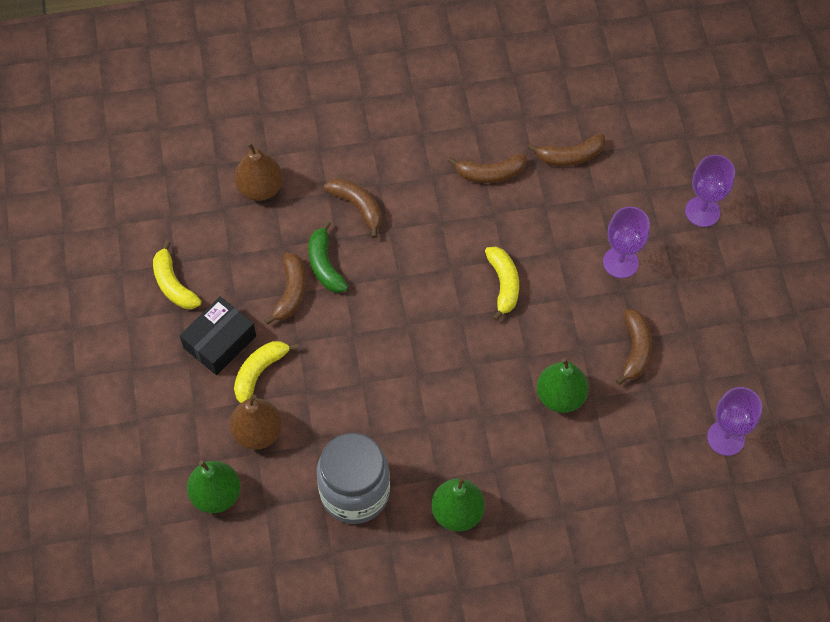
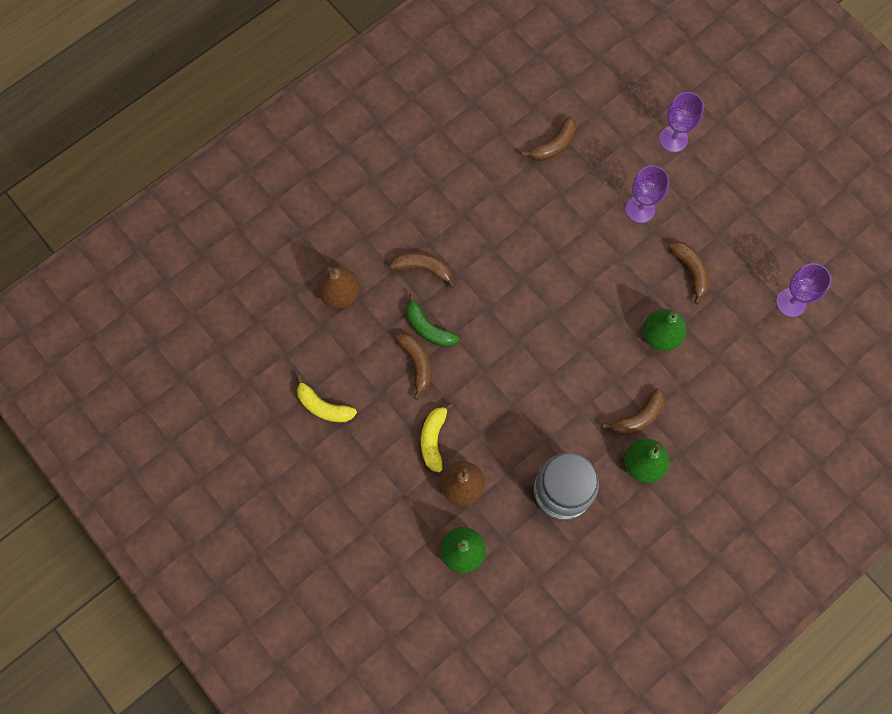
camera: 30 degrees left, 10 degrees up
(220, 342) = (388, 432): black box -> none
(490, 173) = (504, 190): brown banana -> brown banana (638, 417)
(503, 284) = (568, 271): yellow banana -> none

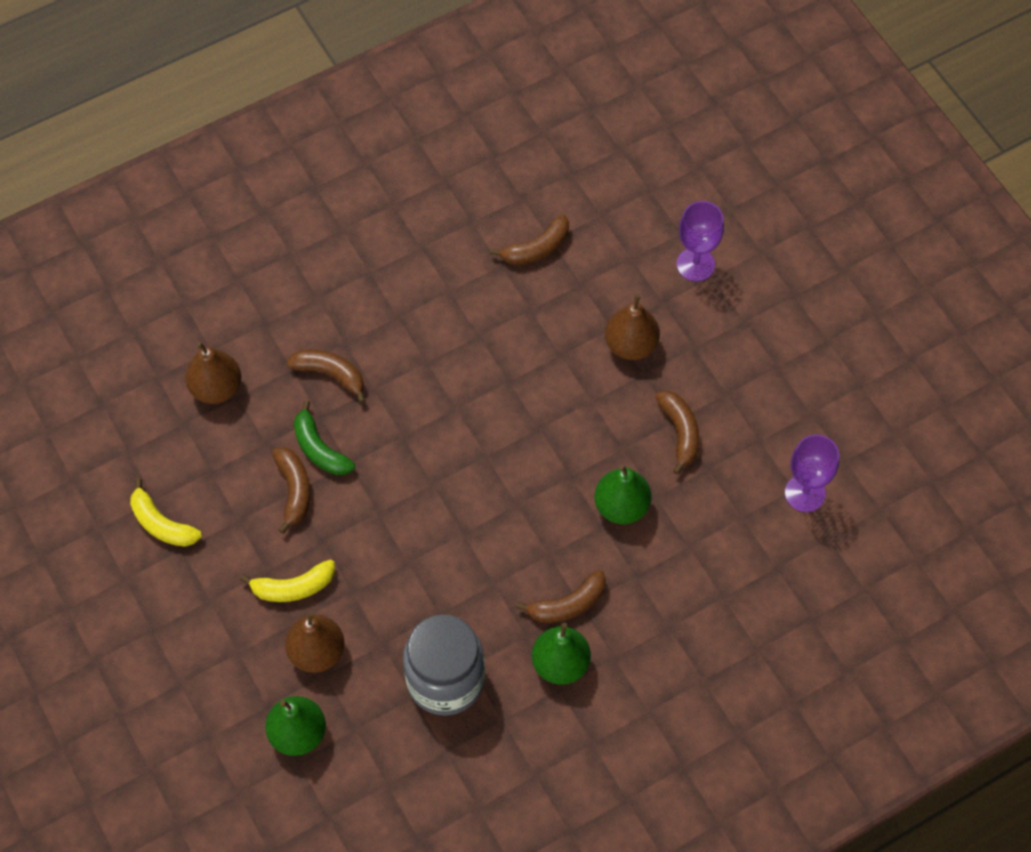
camera: 10 degrees right, 10 degrees down
(433, 439) = (293, 587): yellow banana -> yellow banana turned 120 degrees counterclockwise
(640, 209) = (631, 345): purple goblet -> brown pear

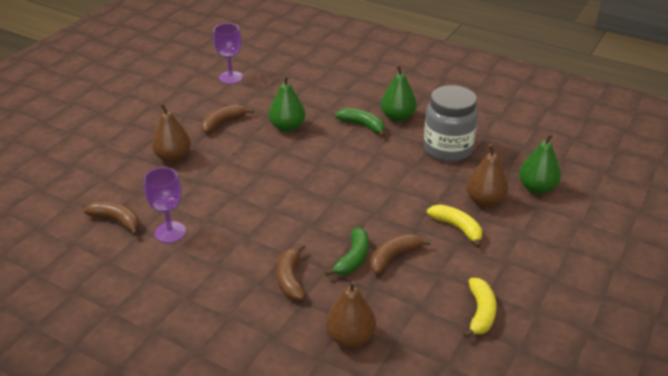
camera: 120 degrees left, 25 degrees down
(568, 605) = (362, 125): brown banana -> green banana
(695, 264) = (95, 152): purple goblet -> purple goblet (170, 232)

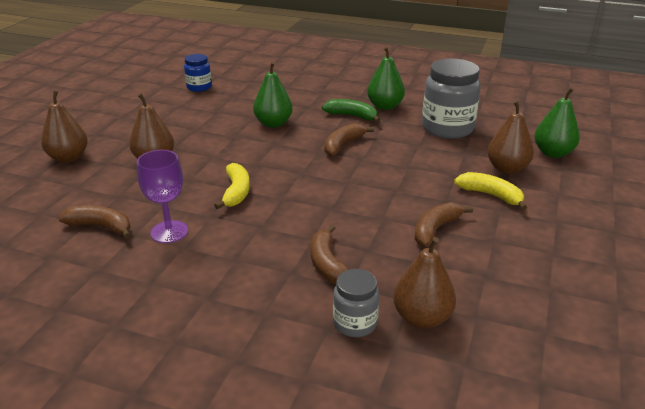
camera: 10 degrees left, 5 degrees down
(102, 147) = (68, 158): none -> brown pear
(223, 123) = (202, 125): brown banana -> brown banana (343, 145)
(231, 77) = (199, 87): purple goblet -> blue jar
(295, 335) = (355, 323): none -> grey jar
(353, 259) = (391, 236): green banana -> none
(480, 313) = (557, 274): yellow banana -> yellow banana (236, 192)

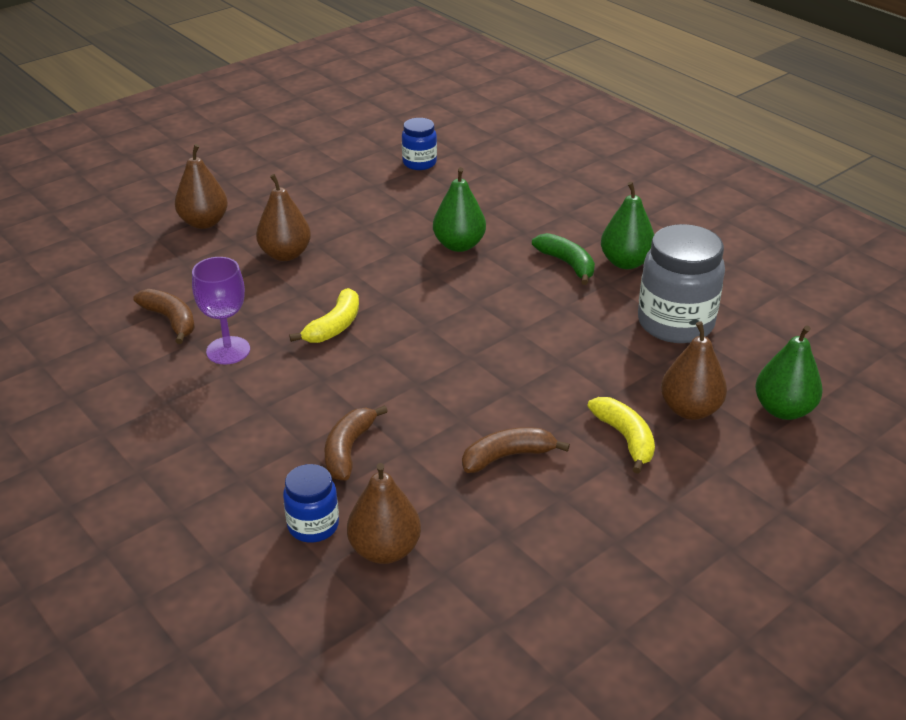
camera: 30 degrees right, 5 degrees up
(343, 145) = (513, 304): brown banana -> none
(355, 323) = (313, 525): grey jar -> blue jar

